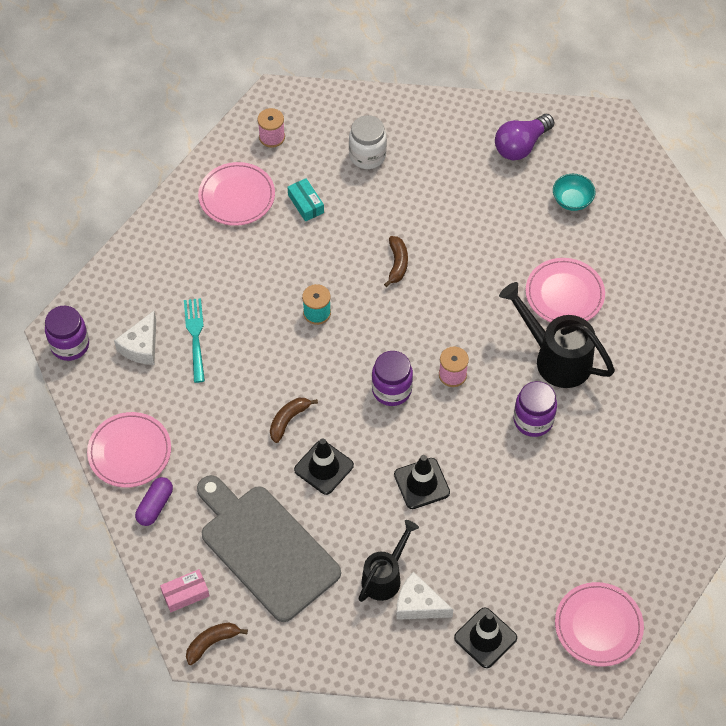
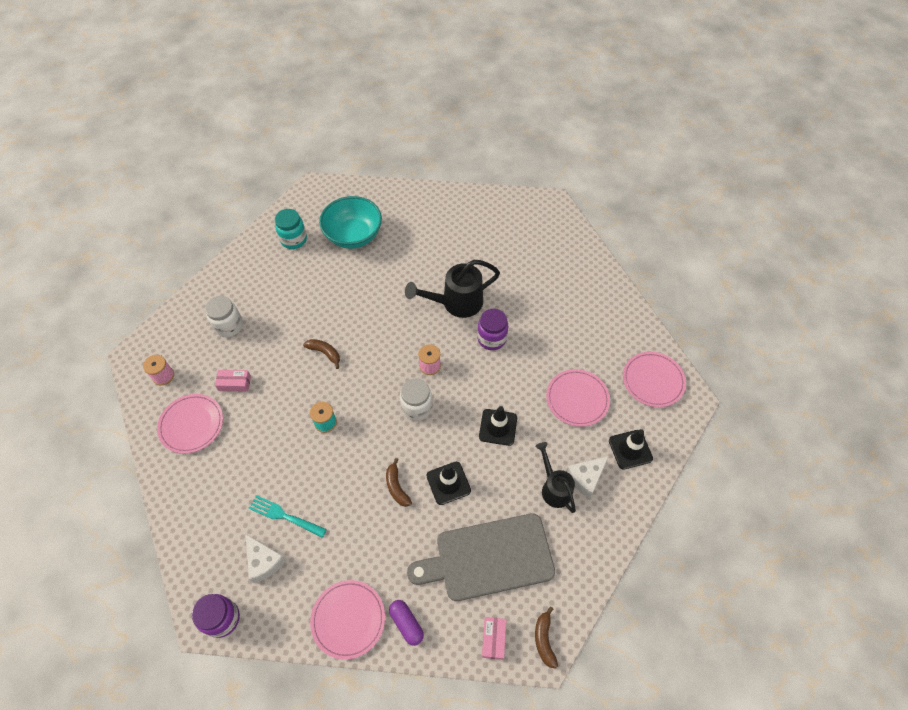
camera: 60 degrees left, 0 degrees up
(305, 204) = (234, 383): turquoise box -> pink box
(391, 390) = (417, 408): purple jar -> white jar
(521, 146) = (294, 239): purple light bulb -> turquoise jar
(564, 294) = (415, 274): pink plate -> pink plate (577, 399)
(572, 200) = (353, 235): turquoise bowl -> turquoise bowl, size x2.00

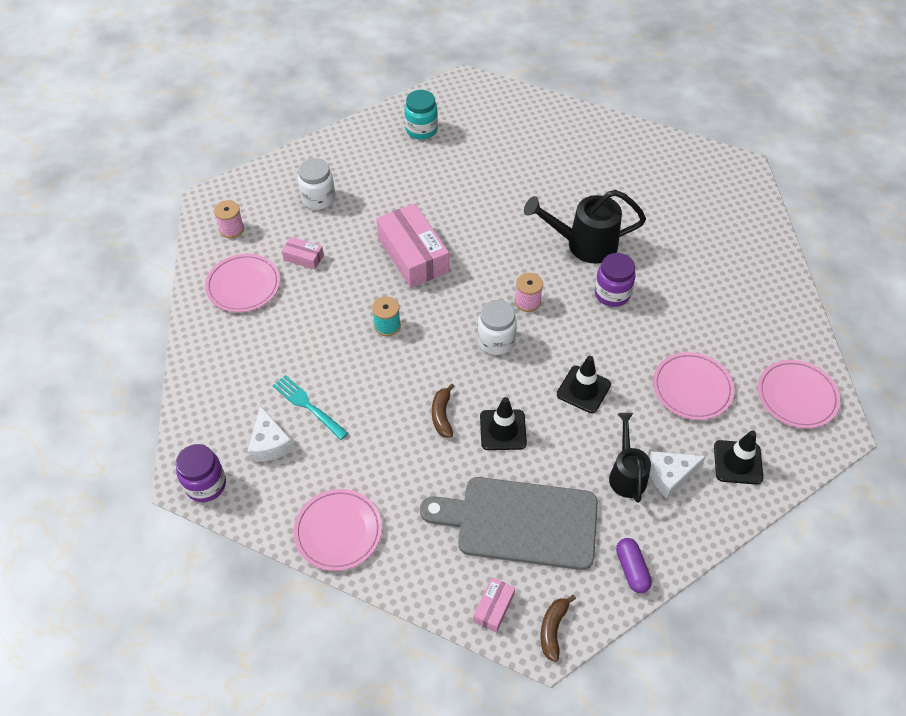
camera: 20 degrees right, 5 degrees down
(325, 353) = (413, 255): brown banana -> pink box
(353, 235) = (490, 143): turquoise bowl -> none
(406, 623) = (400, 558): purple capsule -> purple capsule (632, 569)

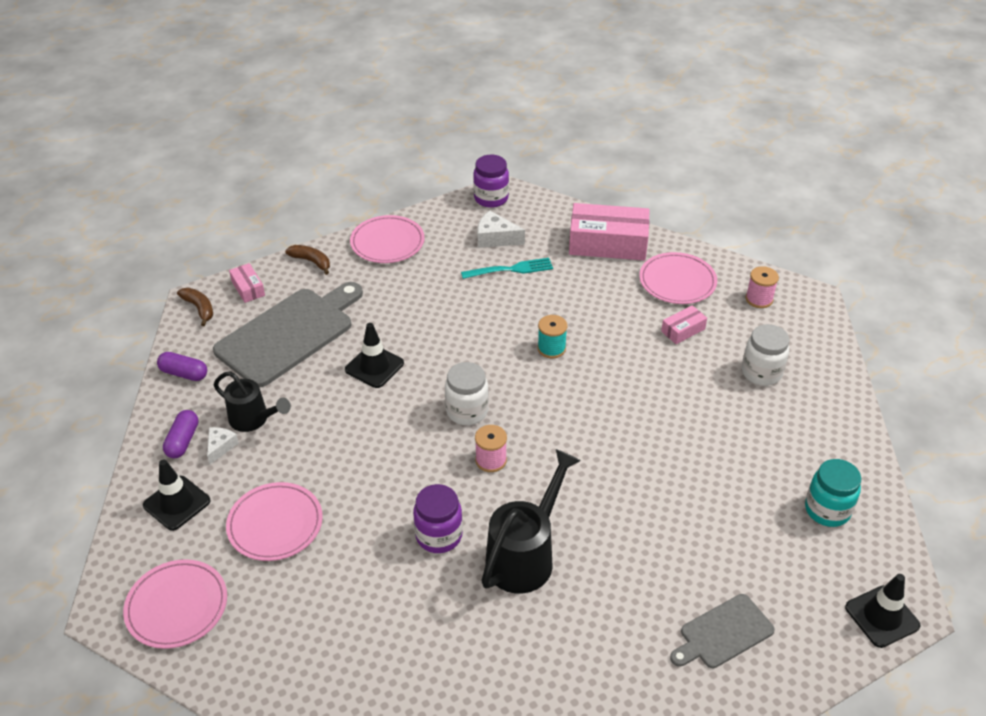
camera: 125 degrees right, 10 degrees down
(413, 255) = (625, 406): pink box -> pink box (608, 243)
(442, 415) = (425, 338): brown banana -> brown banana (311, 262)
(550, 141) = (723, 633): none -> grey cutting board
(583, 389) = (357, 442): black traffic cone -> black traffic cone (882, 616)
(670, 475) = (220, 447): white cheese -> white cheese, size x0.65
(690, 507) = (183, 441): none -> purple capsule

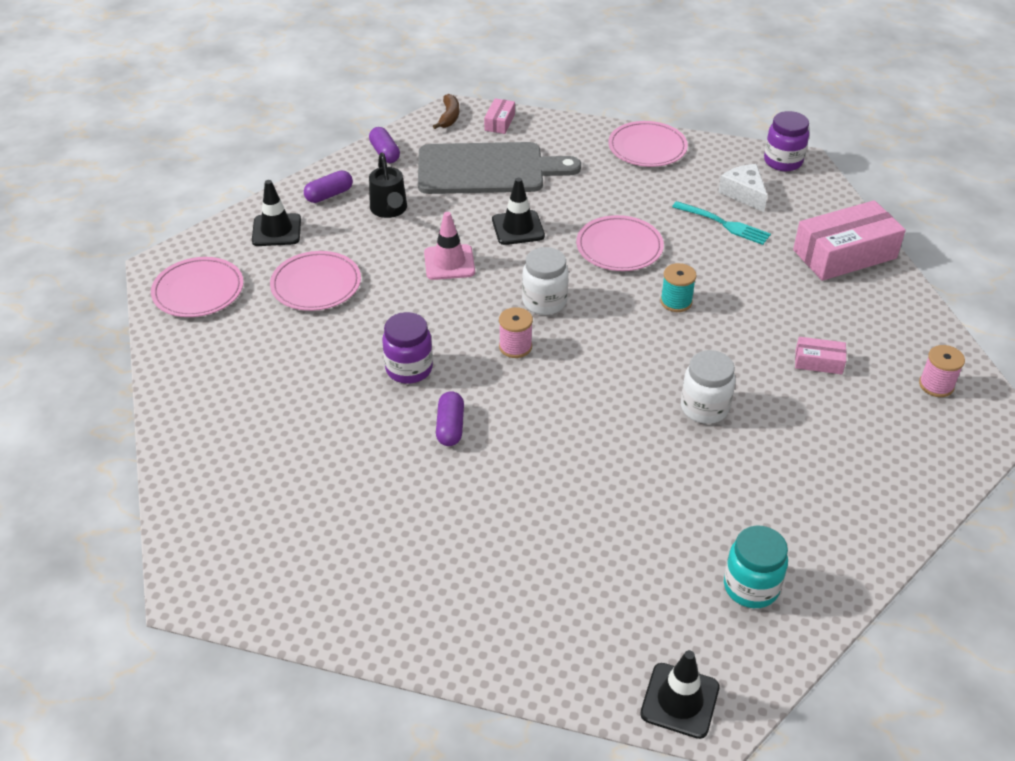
camera: 45 degrees right, 0 degrees up
(220, 447) = (346, 214): white cheese -> none
(311, 262) = (569, 129): brown banana -> none
(358, 430) = (449, 262): none -> pink traffic cone
(525, 556) = (450, 427): black watering can -> purple capsule
(608, 243) = (844, 254): pink box -> pink box turned 75 degrees counterclockwise
(677, 281) = (870, 322): pink plate -> pink plate (619, 247)
(723, 633) = (524, 596): grey cutting board -> none
(761, 372) = (848, 442): white jar -> white jar (704, 408)

